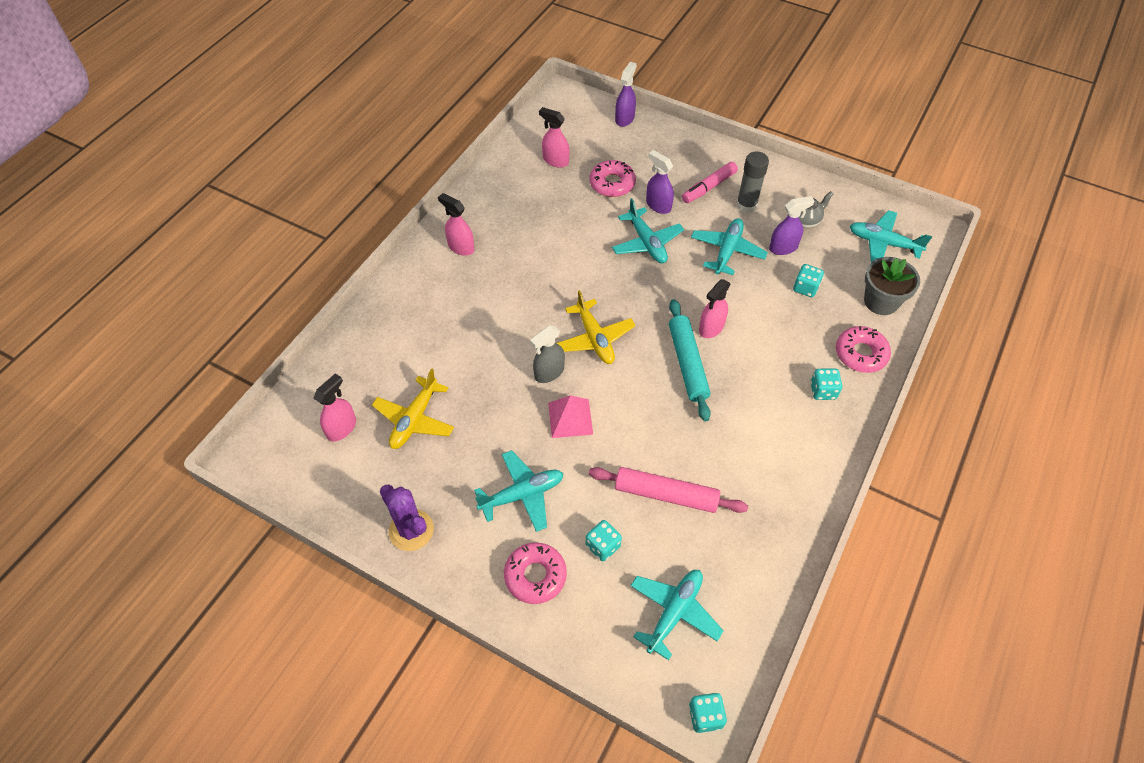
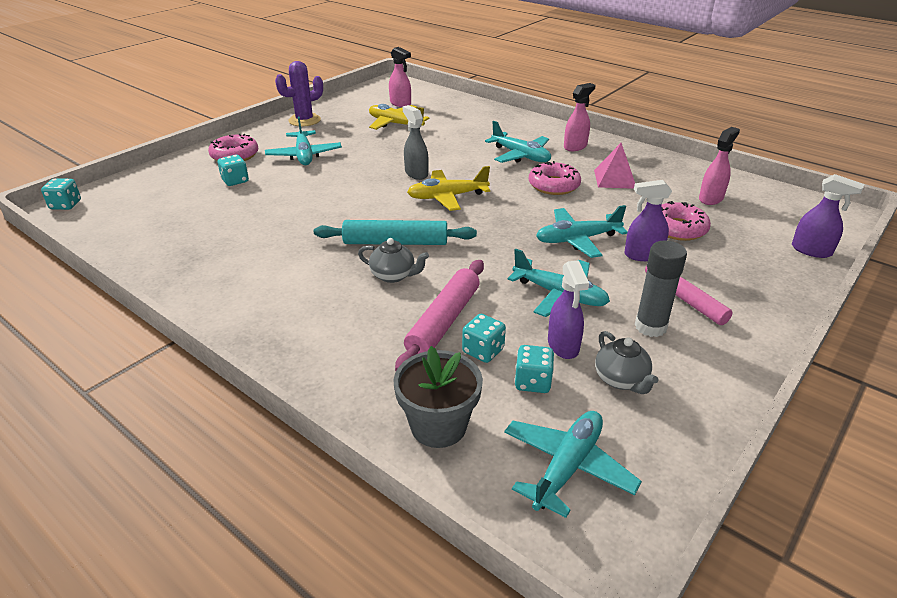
camera: 100 degrees right, 20 degrees down
(570, 418) = (363, 178): pink pyramid -> pink pyramid (615, 179)
(658, 205) = (642, 255): purple spray bottle -> purple spray bottle turned 150 degrees counterclockwise
(666, 494) = (257, 212): pink rolling pin -> pink rolling pin (443, 322)
(674, 613) = (153, 203): turquoise plane -> turquoise plane (520, 156)
(711, 328) = (438, 264): pink spray bottle -> none
(737, 355) = (393, 275): none -> grey teapot
(823, 391) = (312, 329): turquoise dice -> turquoise dice (532, 382)
(860, 354) = (352, 377): pink donut -> pink donut (554, 185)

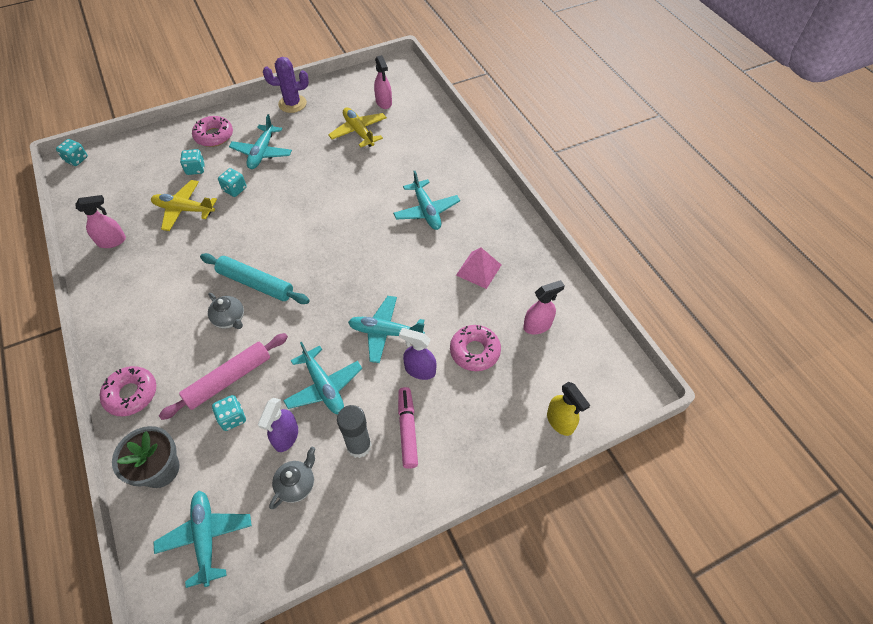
camera: 25 degrees right, 20 degrees up
(416, 173) = (327, 205): grey spray bottle -> none
(447, 197) = (329, 244): yellow plane -> yellow plane (184, 209)
(532, 382) = (241, 460): turquoise dice -> turquoise dice (235, 189)
(554, 185) = (421, 260): pink donut -> pink donut (131, 394)
(567, 467) = (206, 537): turquoise plane -> turquoise plane turned 75 degrees counterclockwise
(575, 146) = (483, 214): pink spray bottle -> pink spray bottle (112, 241)
(621, 380) = (297, 484): grey teapot -> grey teapot turned 150 degrees counterclockwise
(811, 250) = (560, 422): purple spray bottle -> yellow spray bottle

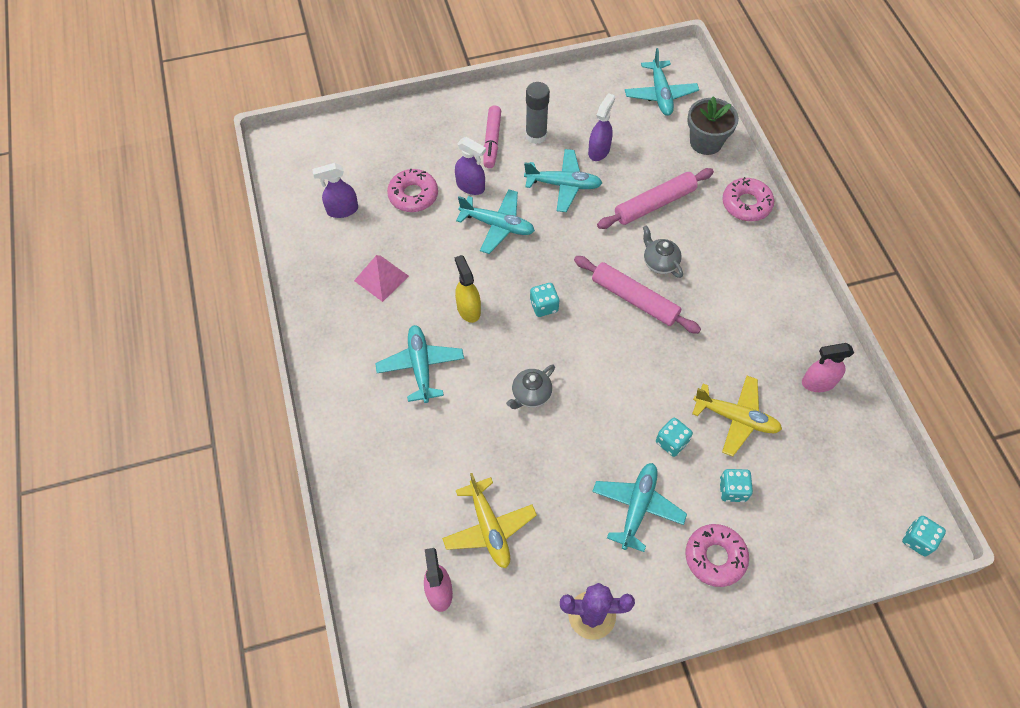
camera: 170 degrees left, 5 degrees up
(232, 418) = (648, 171): turquoise dice -> turquoise dice (544, 306)
(256, 283) = (634, 299): turquoise rolling pin -> pink rolling pin
(297, 484) = (590, 117): grey teapot -> grey teapot (531, 395)
(324, 387) = (563, 185): turquoise plane -> turquoise plane turned 120 degrees clockwise
(537, 325) = (342, 210): pink spray bottle -> purple spray bottle
(560, 422) = (357, 129): yellow spray bottle -> yellow spray bottle (468, 309)

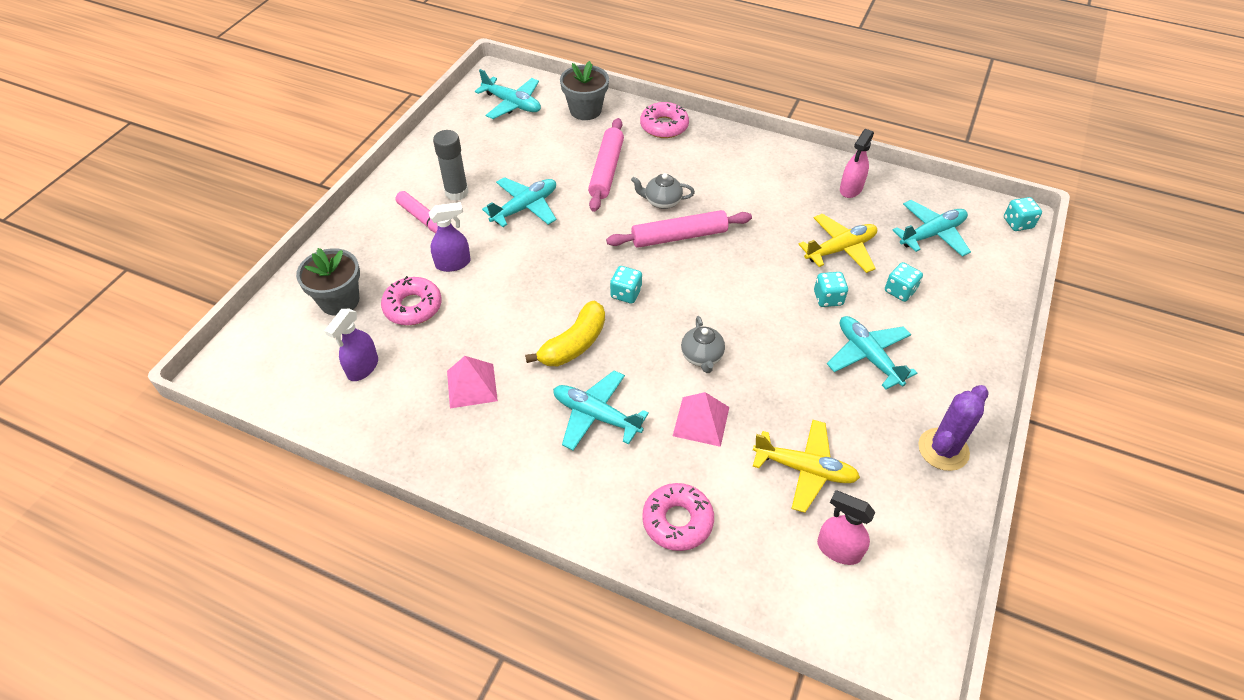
camera: 50 degrees left, 10 degrees down
(381, 154) = (339, 300): none -> grey flower pot
(468, 309) = (574, 344): yellow spray bottle -> yellow banana
(473, 433) = (701, 421): none -> pink pyramid
(497, 225) = (514, 272): turquoise plane -> turquoise plane (932, 234)
(599, 151) = (519, 167): purple spray bottle -> none
(715, 557) = (949, 338): pink donut -> pink donut (677, 521)

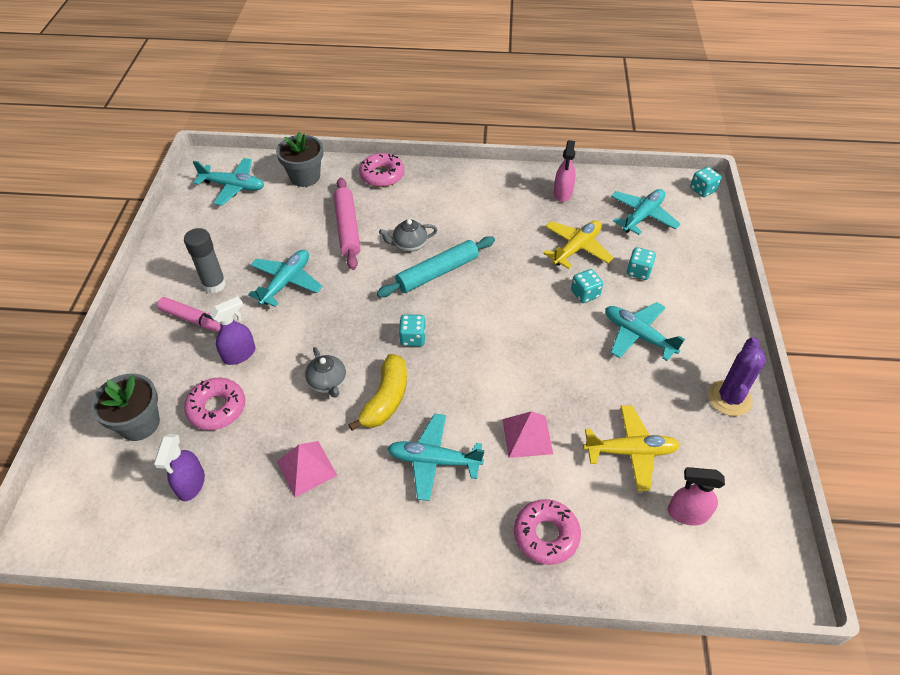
camera: 20 degrees left, 0 degrees up
(679, 236) = (437, 273): pink rolling pin -> turquoise rolling pin
(702, 357) = (503, 377): grey teapot -> grey teapot (328, 382)

